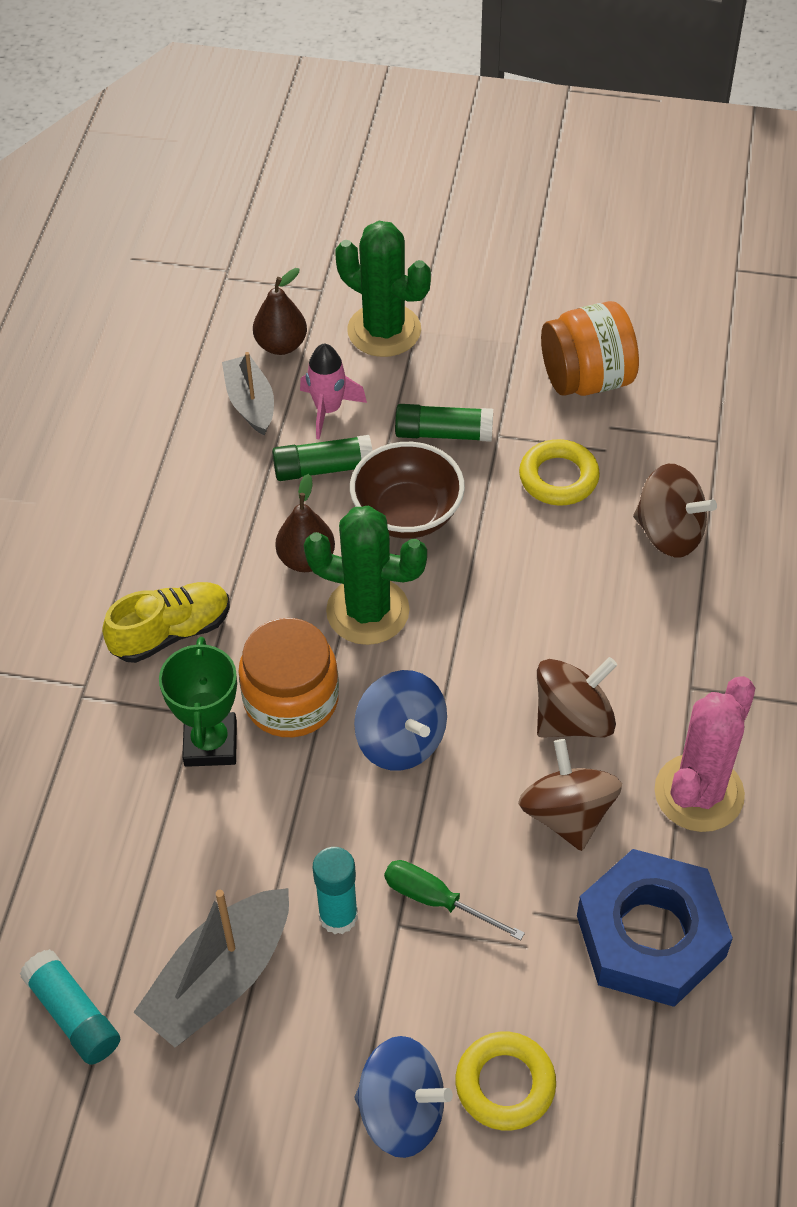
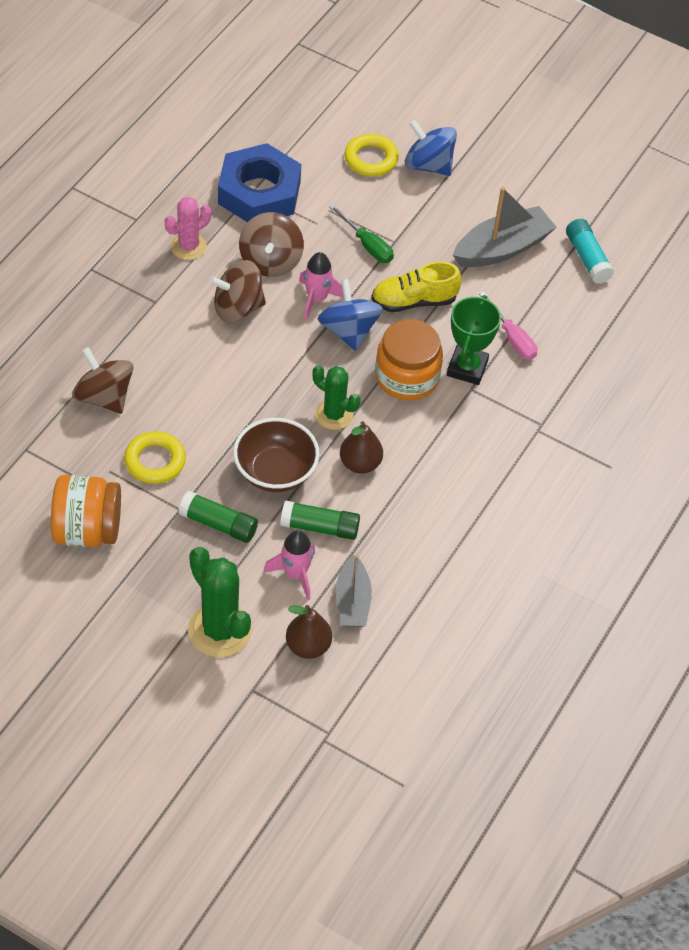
camera: 165 degrees left, 0 degrees up
(158, 816) = (512, 338): none -> pink screwdriver
(171, 633) = (470, 445): yellow shoe -> yellow shoe (414, 301)
(338, 916) = (425, 255): turquoise glue stick -> none
(367, 611) = (334, 415): green cactus -> green cactus, size x0.65
(469, 775) = (317, 299): none -> pink rocket
(699, 793) = (188, 247): pink cactus -> pink cactus, size x0.65

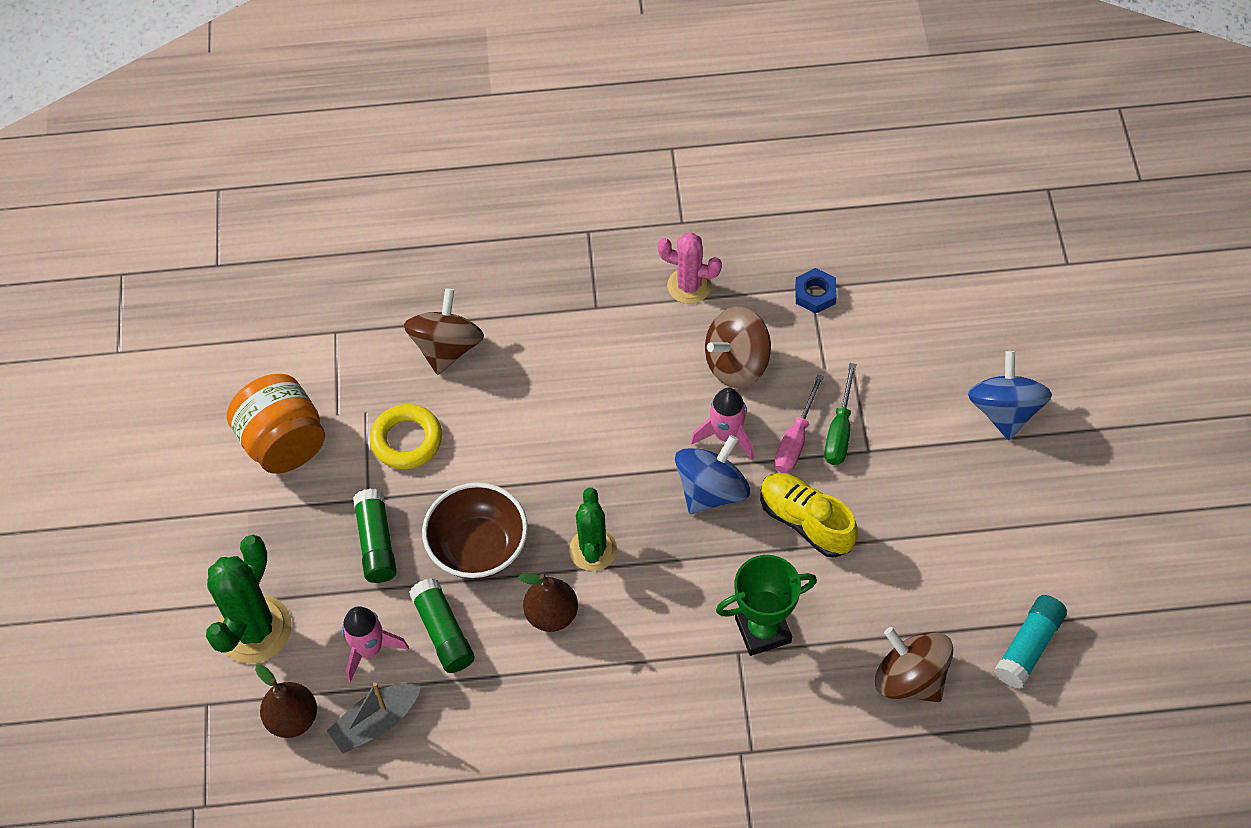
camera: 60 degrees right, 5 degrees up
(237, 308) = (651, 378): brown spinning top -> brown spinning top (910, 678)
(259, 192) = (815, 294): blue nut -> blue nut, size x0.41
(371, 159) = (958, 356): yellow ring -> none
(407, 377) = (700, 582): orange jar -> none
(502, 248) = (959, 555): grey boat -> none
(512, 338) = (843, 646): pink screwdriver -> pink screwdriver (795, 440)

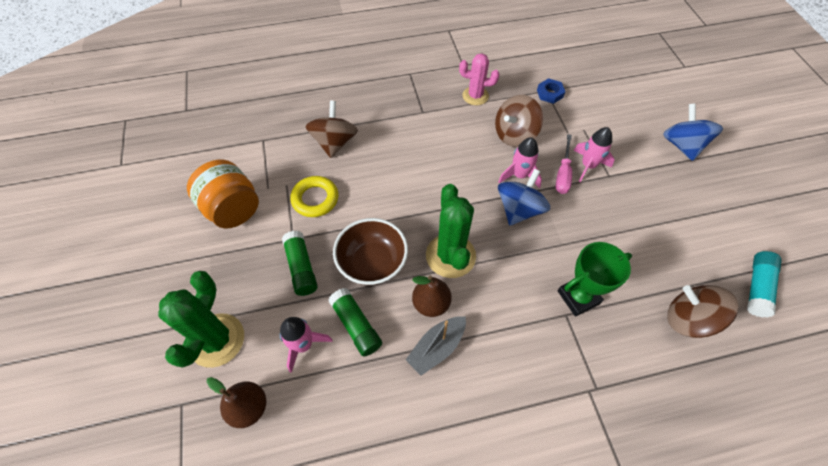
camera: 10 degrees left, 0 degrees up
(377, 722) = (314, 402): grey boat -> grey boat (437, 348)
(593, 550) = (450, 256): green cactus -> green cactus, size x1.54
(806, 522) = (584, 222): yellow shoe -> none
(839, 431) = (588, 166): green screwdriver -> pink rocket

